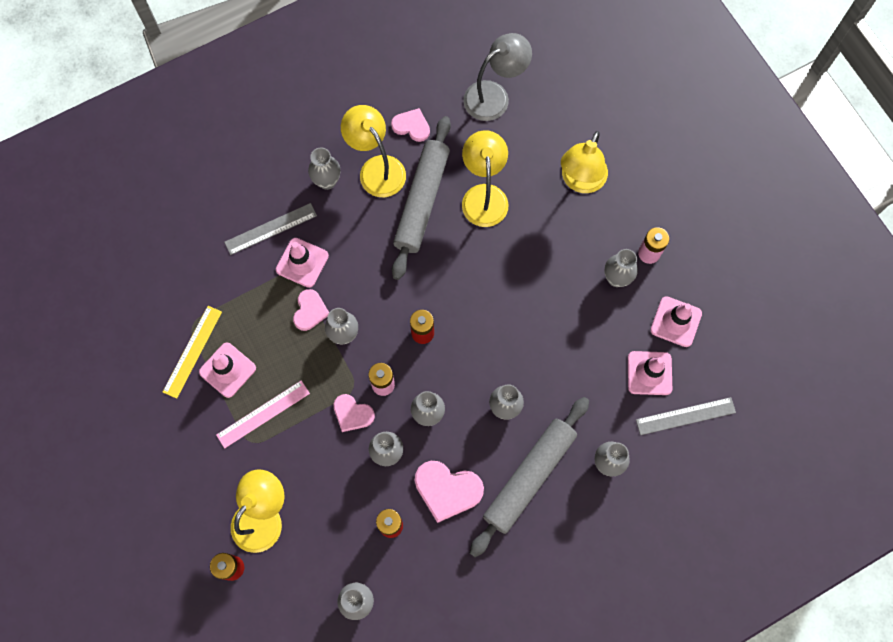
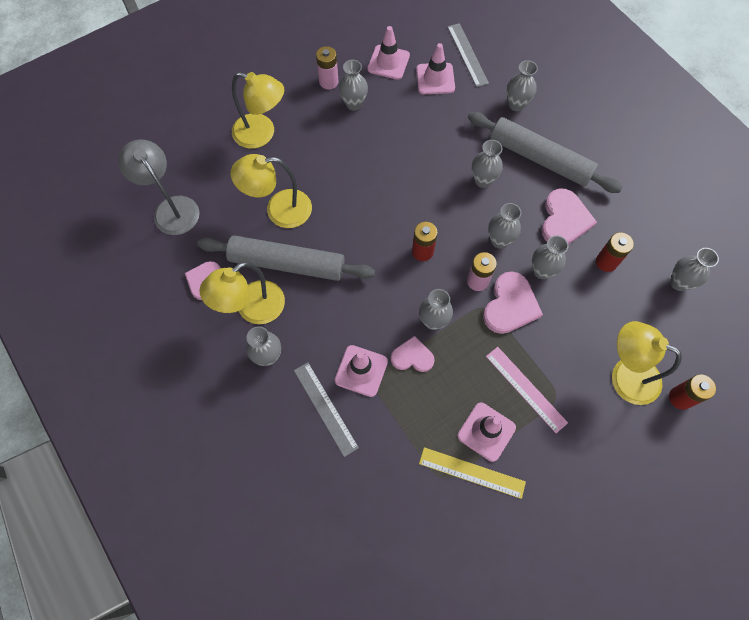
camera: 95 degrees left, 5 degrees down
(352, 413) = (510, 305): pink heart -> pink heart, size x1.58

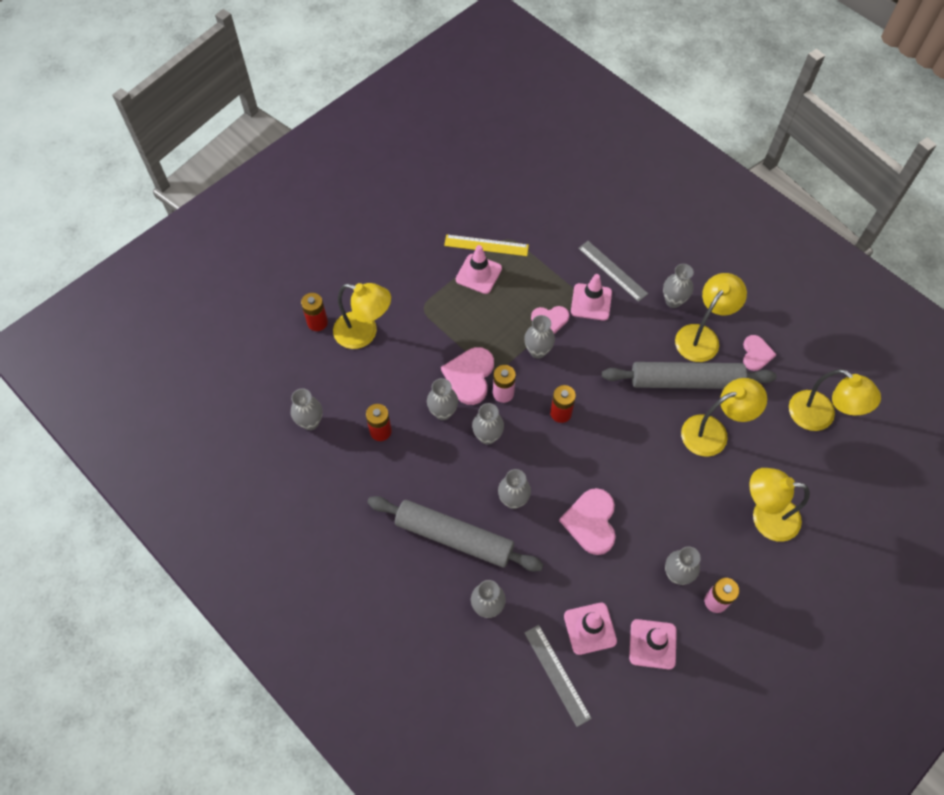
camera: 170 degrees right, 5 degrees down
(171, 208) = (820, 417): grey lamp -> yellow lamp
(525, 389) = (449, 309): pink ruler -> none
(564, 219) = (423, 469): pink heart -> pink heart (591, 522)

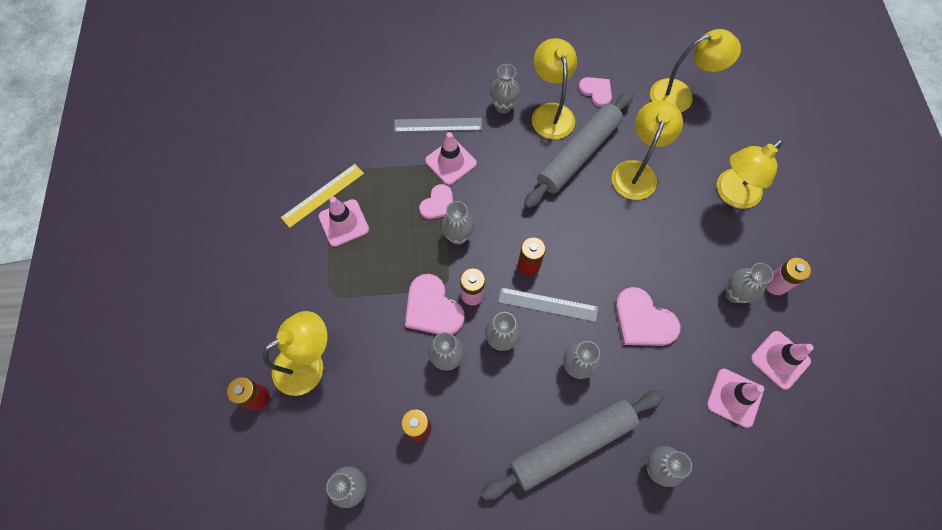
camera: 50 degrees left, 5 degrees up
(557, 674) = (757, 457): grey ruler -> grey ruler (547, 304)

